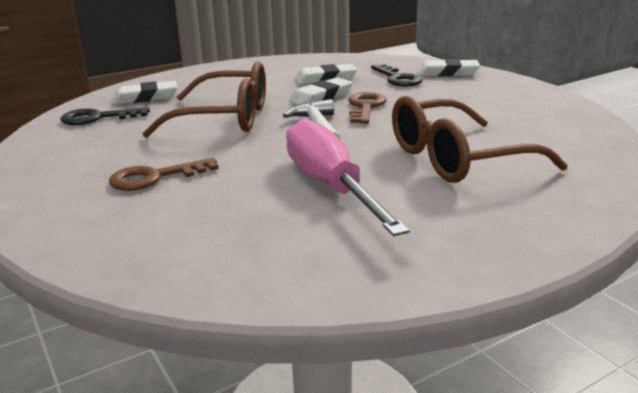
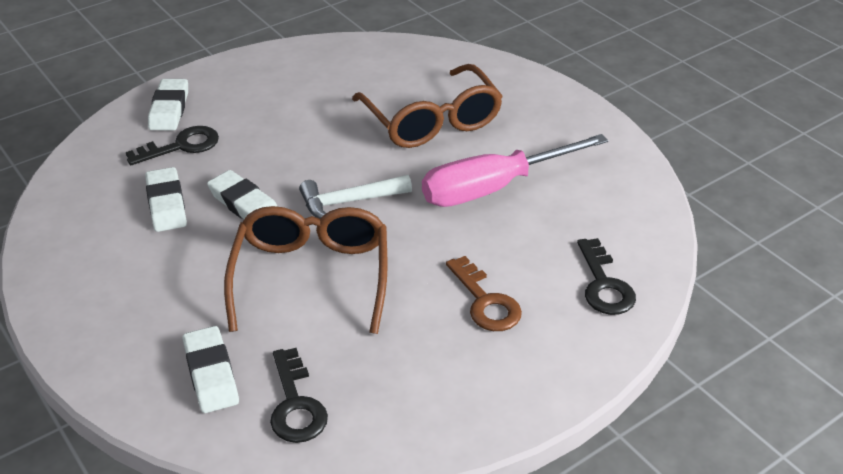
camera: 95 degrees left, 15 degrees up
(139, 239) = (604, 285): none -> black key
(365, 107) = (286, 170): brown key -> none

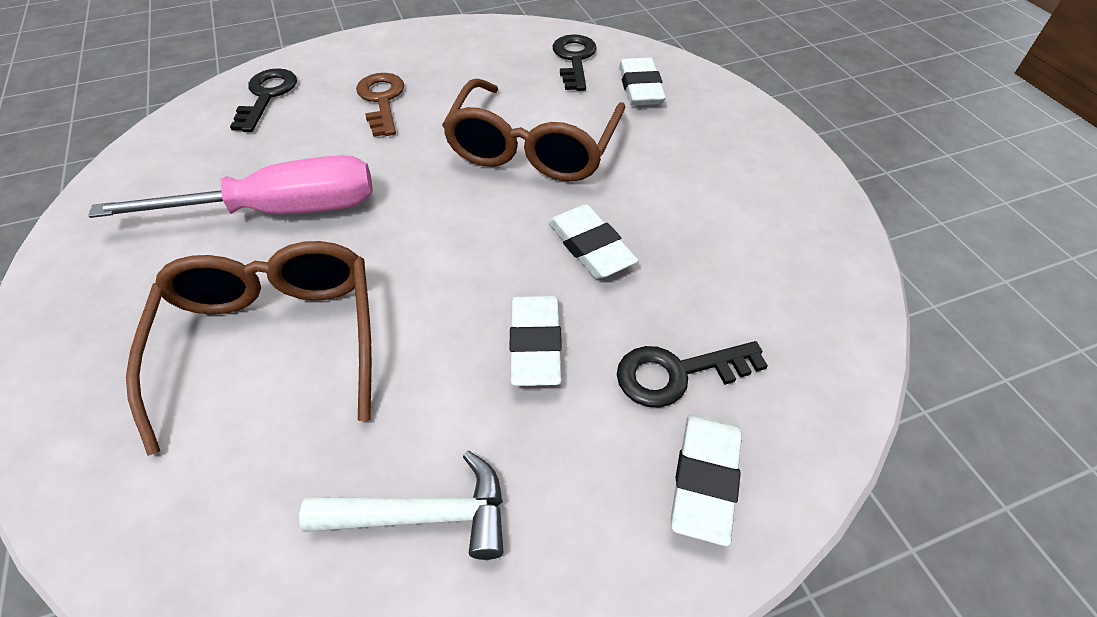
camera: 165 degrees left, 10 degrees up
(166, 204) = (693, 267): white eraser -> white eraser (535, 344)
(349, 202) = (460, 225): white hammer -> white hammer (424, 515)

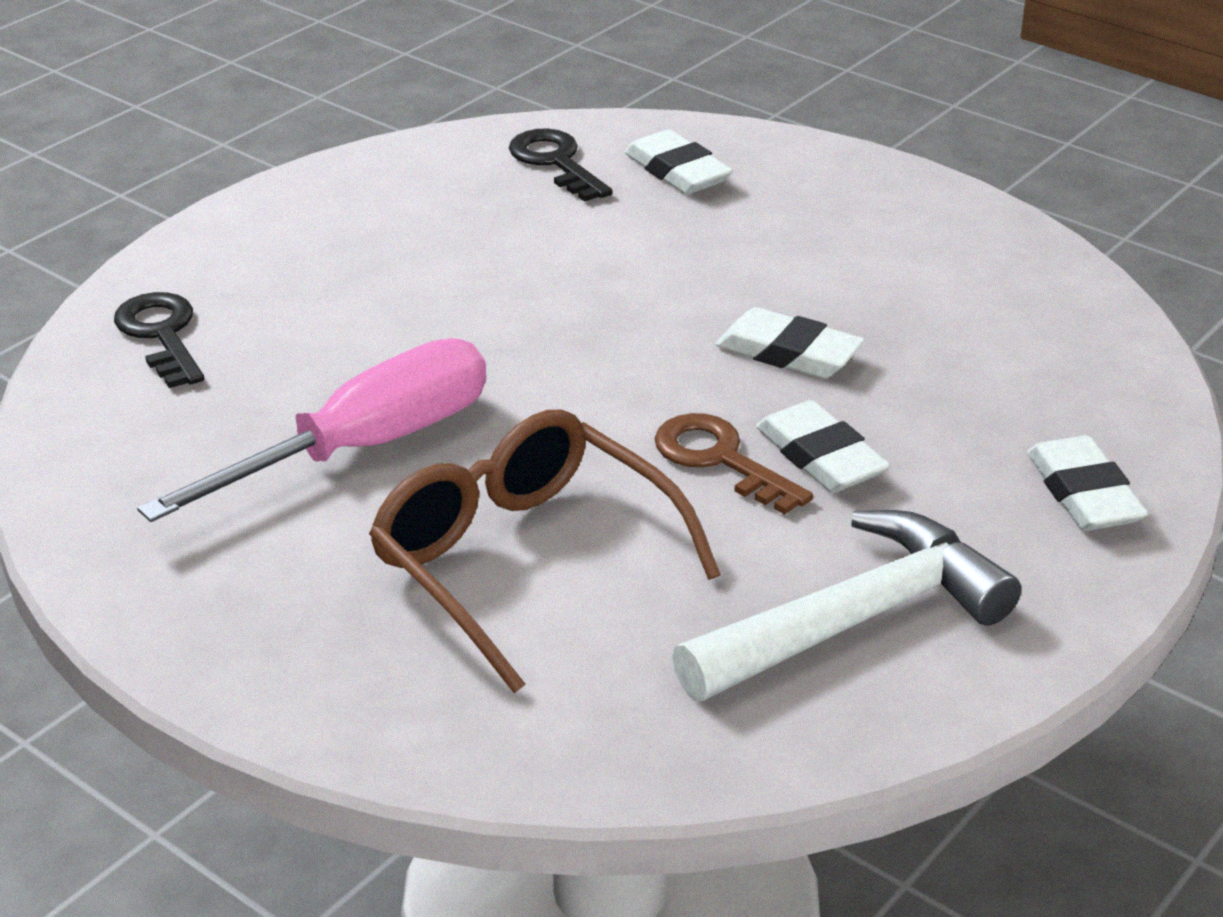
camera: 30 degrees left, 15 degrees down
(382, 100) = (343, 288): brown key -> brown key (720, 459)
(424, 515) = (855, 619): white hammer -> white hammer, size x1.54
(533, 149) = (614, 279): brown glasses -> none
(677, 373) = (985, 426): black key -> none

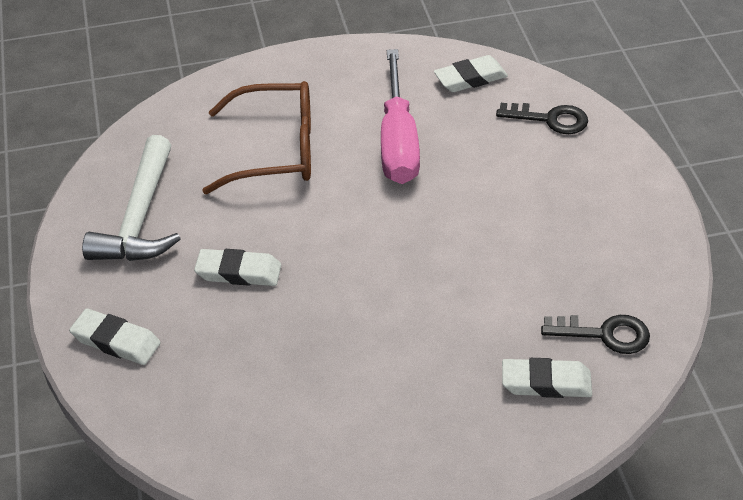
camera: 130 degrees right, 10 degrees up
(720, 459) = (273, 239): brown key -> none
(788, 353) = (322, 312): white eraser -> white eraser (470, 78)

